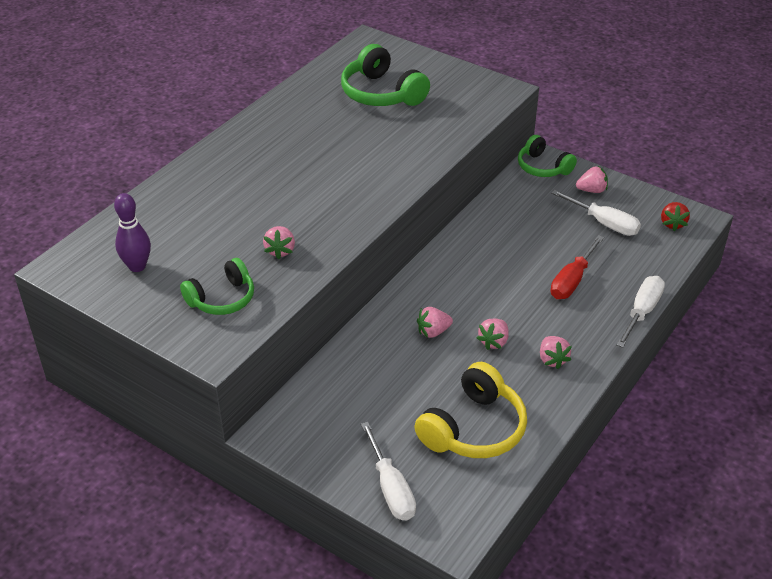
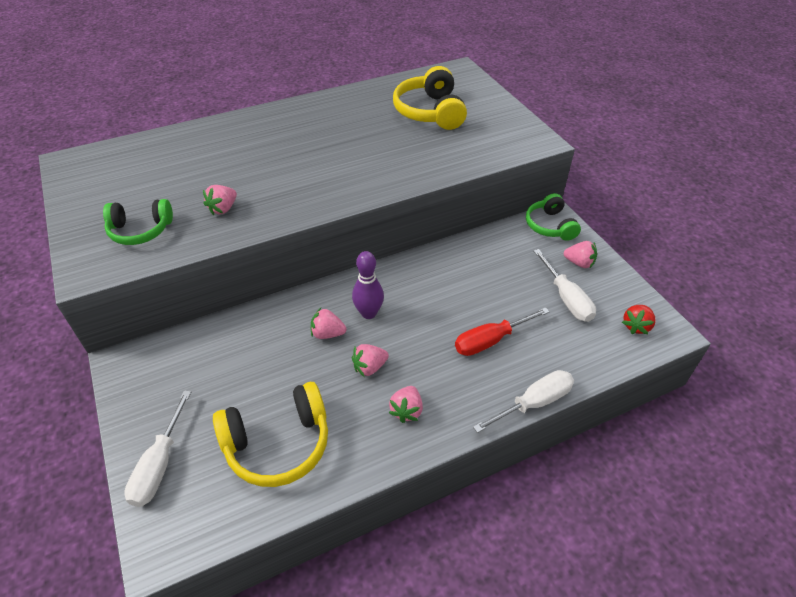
camera: 30 degrees right, 5 degrees up
(137, 266) = (115, 180): purple bowling pin -> purple bowling pin (368, 313)
(381, 93) = (430, 112): green headphones -> yellow headphones

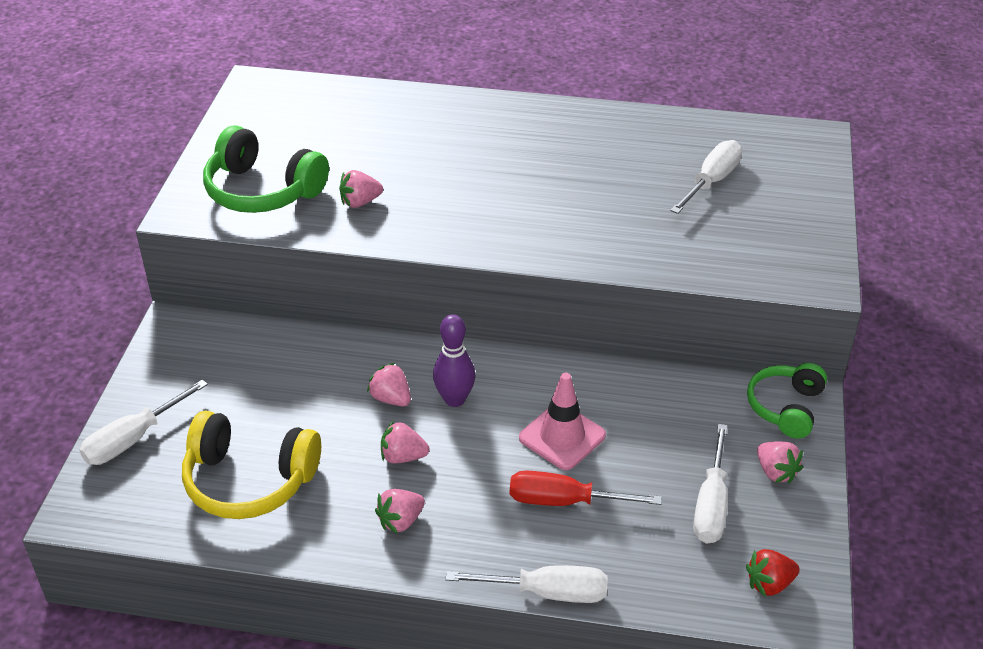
camera: 35 degrees right, 5 degrees down
(140, 230) = (262, 191): green headphones -> green headphones, size x1.51
(430, 112) = (711, 182): yellow headphones -> white screwdriver
(453, 302) = (562, 436): none -> pink traffic cone

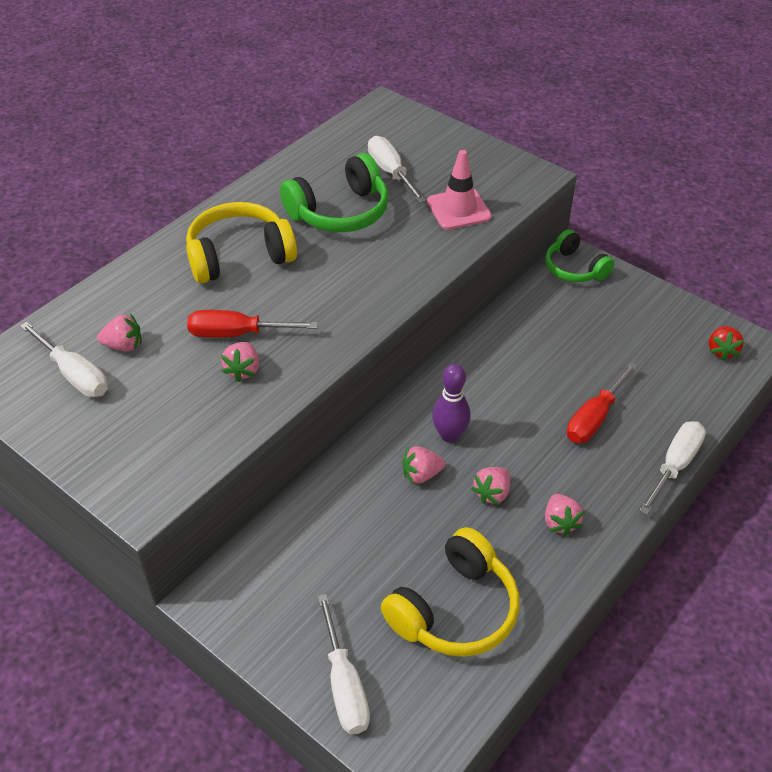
camera: 60 degrees left, 5 degrees up
(262, 191) = (164, 430): green headphones -> green headphones (340, 212)
(401, 182) = (238, 334): none -> red screwdriver
(498, 142) = (239, 256): none -> yellow headphones
(562, 436) = (530, 391): pink traffic cone -> pink traffic cone (458, 209)
(711, 504) = (639, 345): white screwdriver -> white screwdriver (74, 374)
(775, 472) = (629, 301): pink strawberry -> pink strawberry (124, 346)

